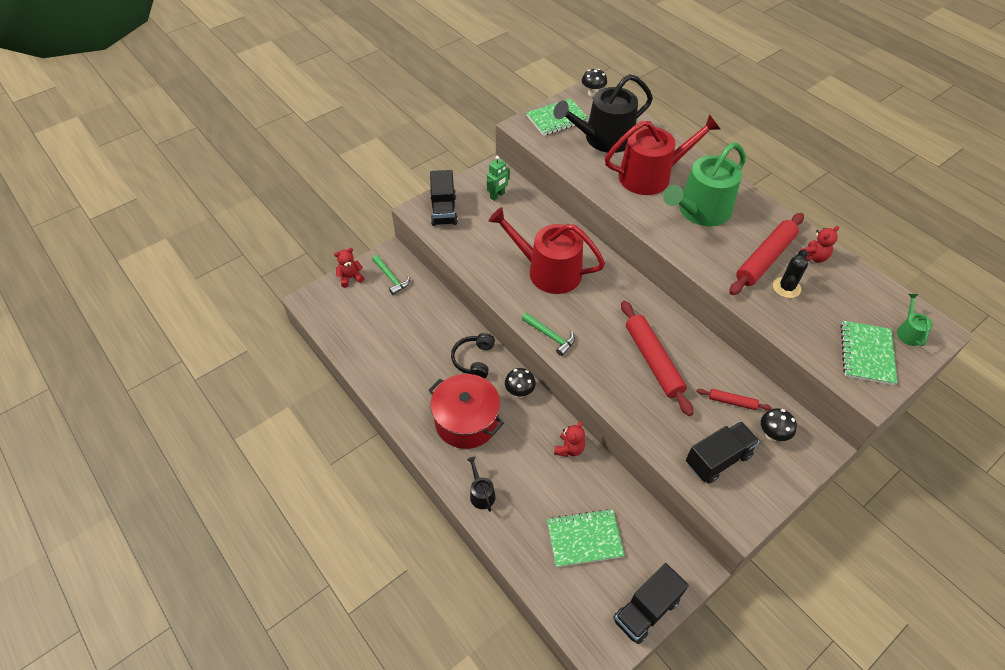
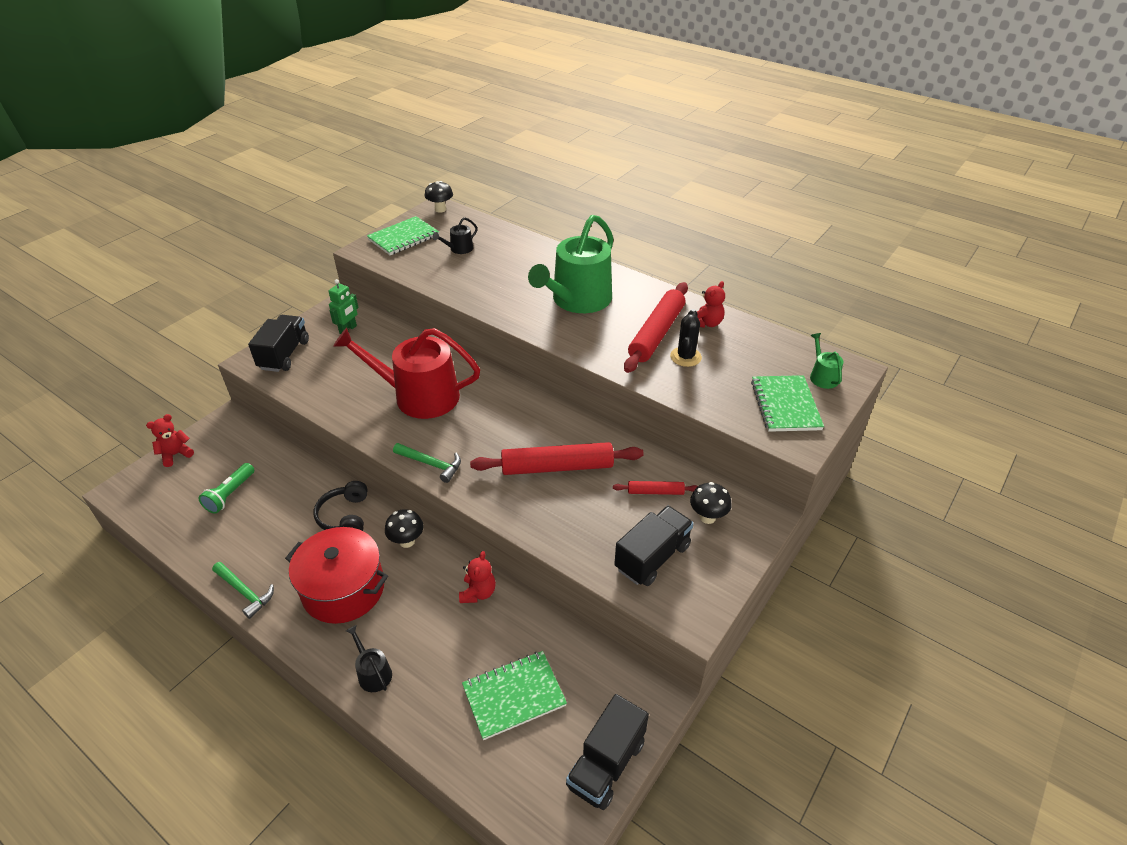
camera: 15 degrees left, 10 degrees down
(389, 321) = (230, 494): none -> green flashlight
(391, 278) = (229, 445): green hammer -> green hammer (245, 592)
(444, 210) = (284, 355): black truck -> black truck turned 150 degrees counterclockwise
(603, 139) = (459, 249): black watering can -> black watering can, size x0.42
(651, 176) = (518, 275): red watering can -> none
(653, 361) = (557, 467): red rolling pin -> red rolling pin turned 60 degrees counterclockwise

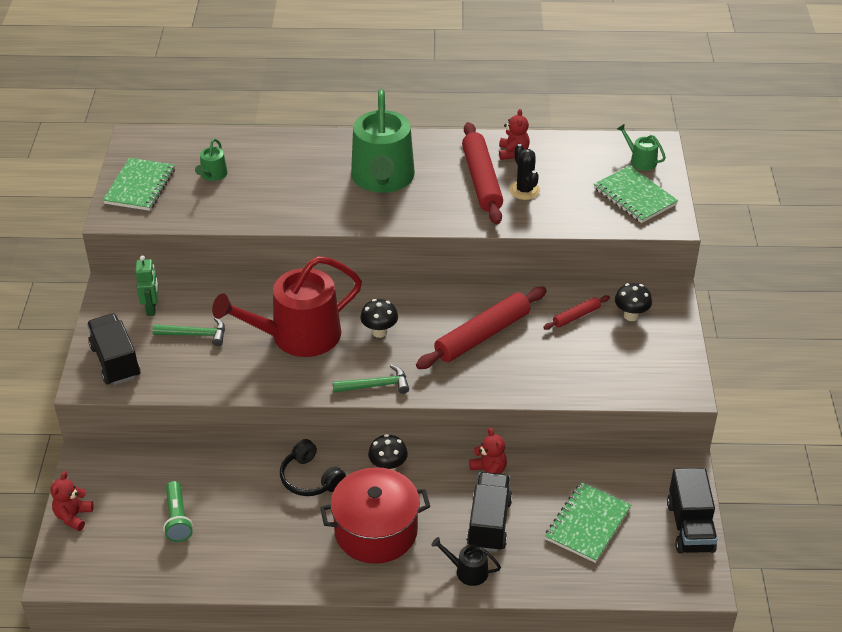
camera: 35 degrees left, 0 degrees up
(245, 592) = (292, 581): green hammer -> green hammer (195, 334)
(440, 209) = (141, 140): black mushroom -> black mushroom (379, 332)
(459, 249) = (212, 175): black watering can -> green watering can
(652, 557) = (619, 364): black truck -> black truck (489, 523)

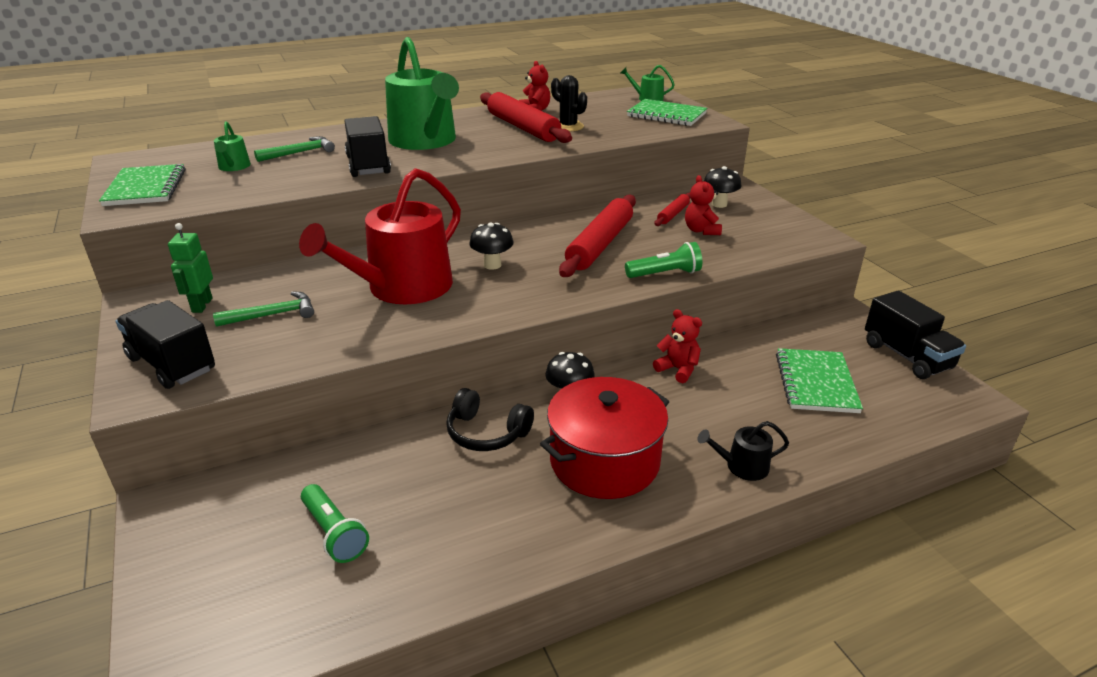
camera: 25 degrees left, 10 degrees down
(73, 516) = (165, 584): red teddy bear -> red teddy bear (701, 230)
(152, 308) = (201, 305): green robot -> green robot turned 150 degrees counterclockwise
(375, 385) = (524, 306): green hammer -> green hammer (299, 153)
(489, 523) = (721, 413): black truck -> black truck (368, 165)
(510, 388) = (665, 274): none -> green flashlight

